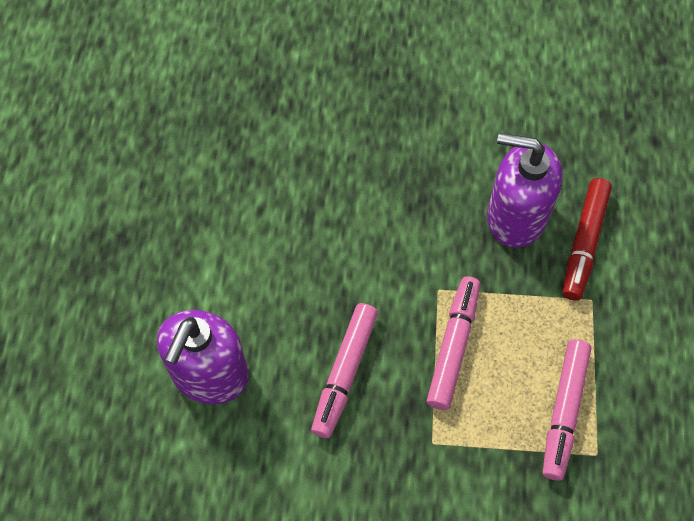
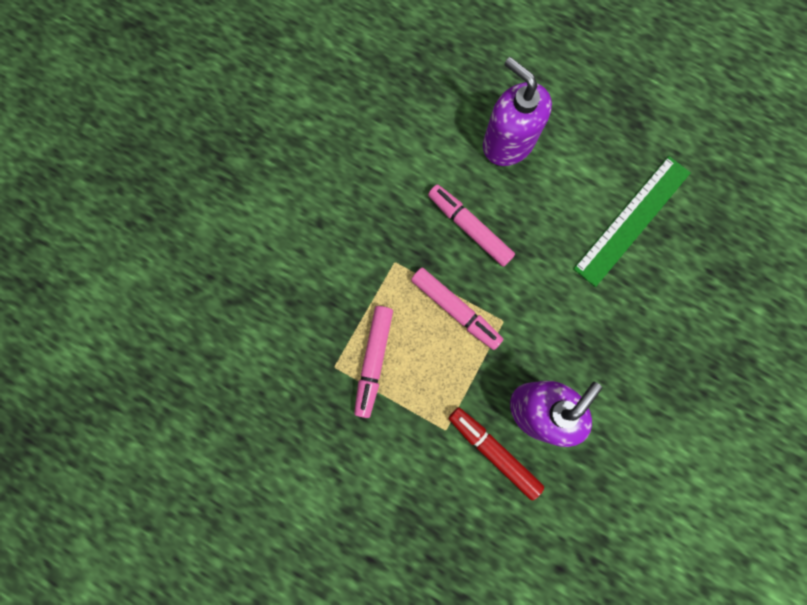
camera: 115 degrees right, 15 degrees up
(250, 202) = (632, 220): none -> green ruler
(564, 411) = (374, 361): pink marker -> pink marker turned 120 degrees counterclockwise

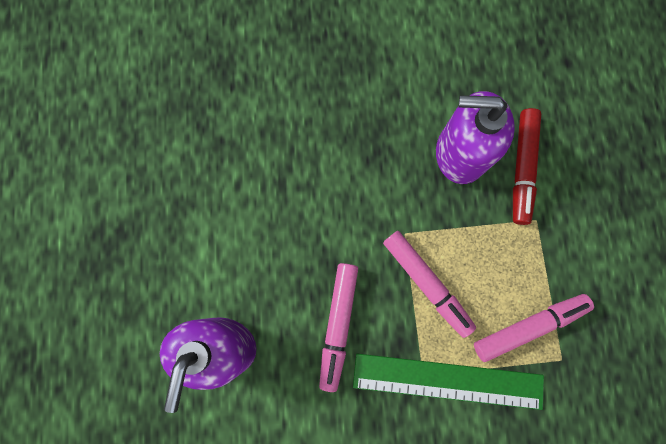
camera: 125 degrees left, 0 degrees up
(455, 310) = (426, 283): pink marker -> pink marker turned 135 degrees clockwise
(632, 220) = (227, 179): green ruler -> green ruler (448, 381)

